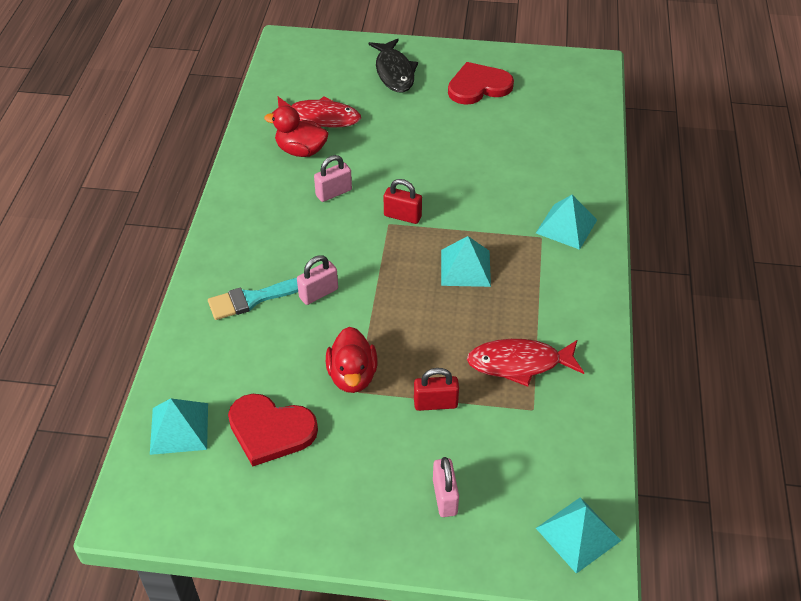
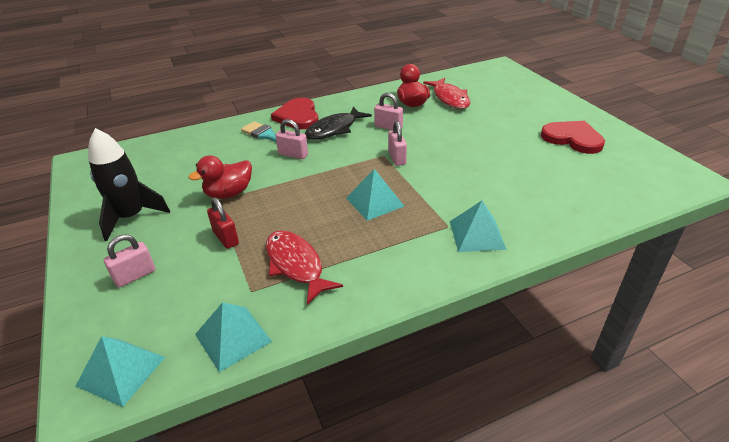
camera: 60 degrees right, 10 degrees down
(179, 428) = (150, 152): turquoise pyramid -> turquoise pyramid (233, 337)
(270, 430) = (164, 181): red heart -> red heart (298, 116)
(326, 479) = (131, 217): none -> black rocket
(394, 72) = (532, 105): black fish -> black fish (334, 129)
(402, 216) = (397, 158): red padlock -> pink padlock

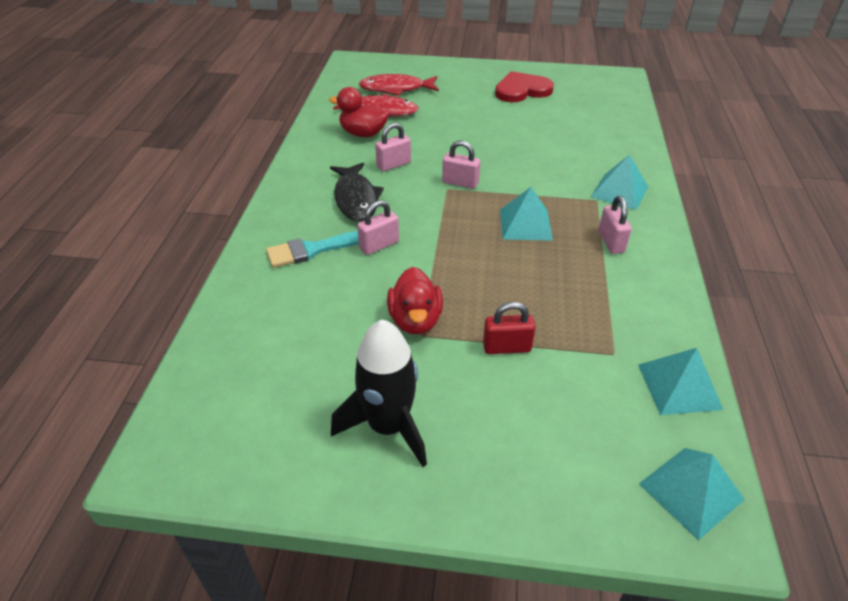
camera: 60 degrees left, 5 degrees up
(135, 276) = (526, 447): pink padlock -> pink padlock (610, 242)
(296, 265) = (592, 309): red fish -> red fish (396, 89)
(298, 116) = (291, 213): red heart -> none

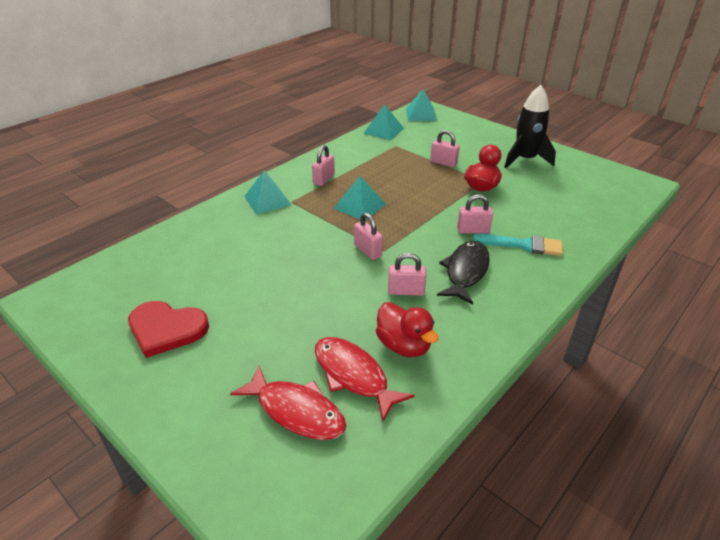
camera: 145 degrees left, 5 degrees down
(506, 347) = (443, 163): red padlock -> pink padlock

